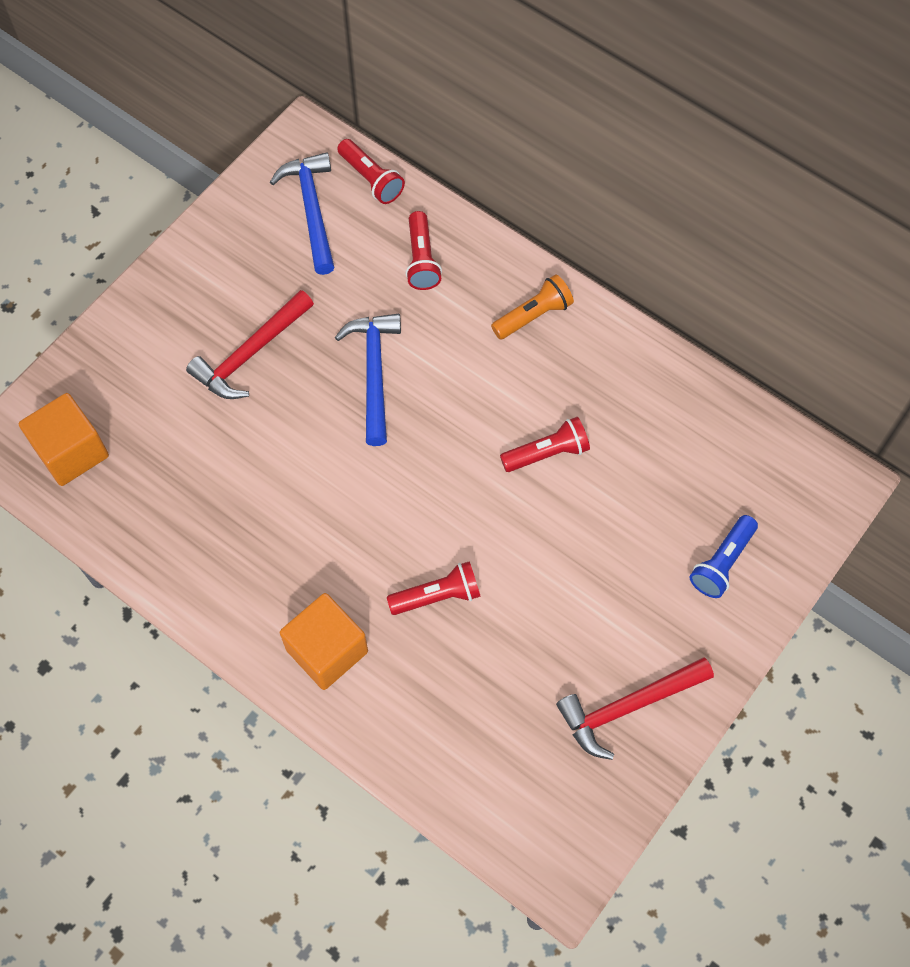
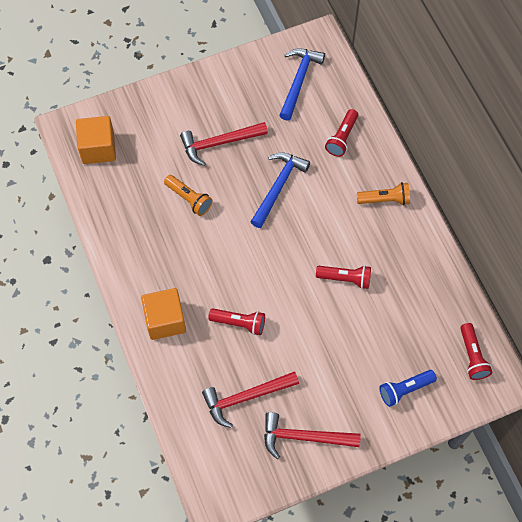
camera: 30 degrees right, 0 degrees up
(254, 456) = (189, 199): none -> orange flashlight
(371, 179) = (341, 79): red flashlight -> red flashlight (472, 356)
(512, 697) = (245, 397): none -> red hammer

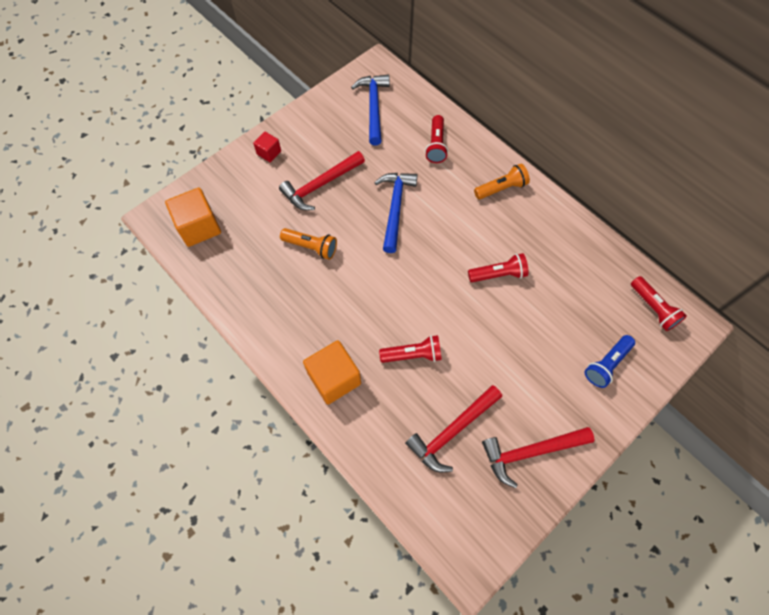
camera: 20 degrees left, 0 degrees up
(184, 96) = (269, 153): none -> red cube

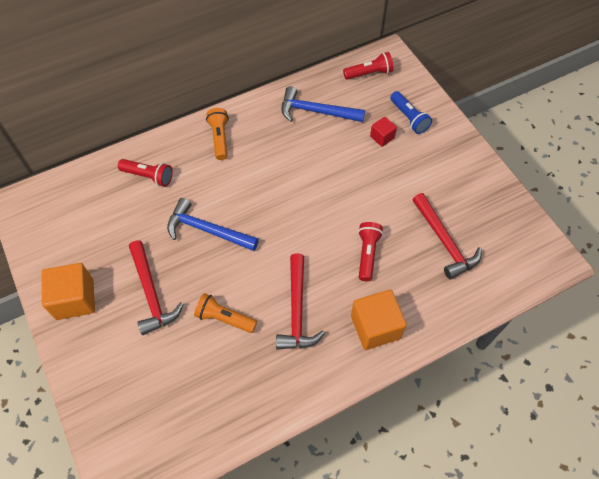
camera: 75 degrees left, 5 degrees down
(199, 227) = (155, 436): orange cube -> orange cube (75, 299)
(269, 153) = (84, 339): red cube -> red cube (382, 137)
(311, 247) = (224, 318): orange flashlight -> orange flashlight turned 105 degrees counterclockwise
(374, 107) = (74, 219): blue hammer -> blue hammer (316, 111)
(498, 274) = (307, 166): red flashlight -> none
(530, 452) = (471, 191): red hammer -> red hammer (297, 310)

